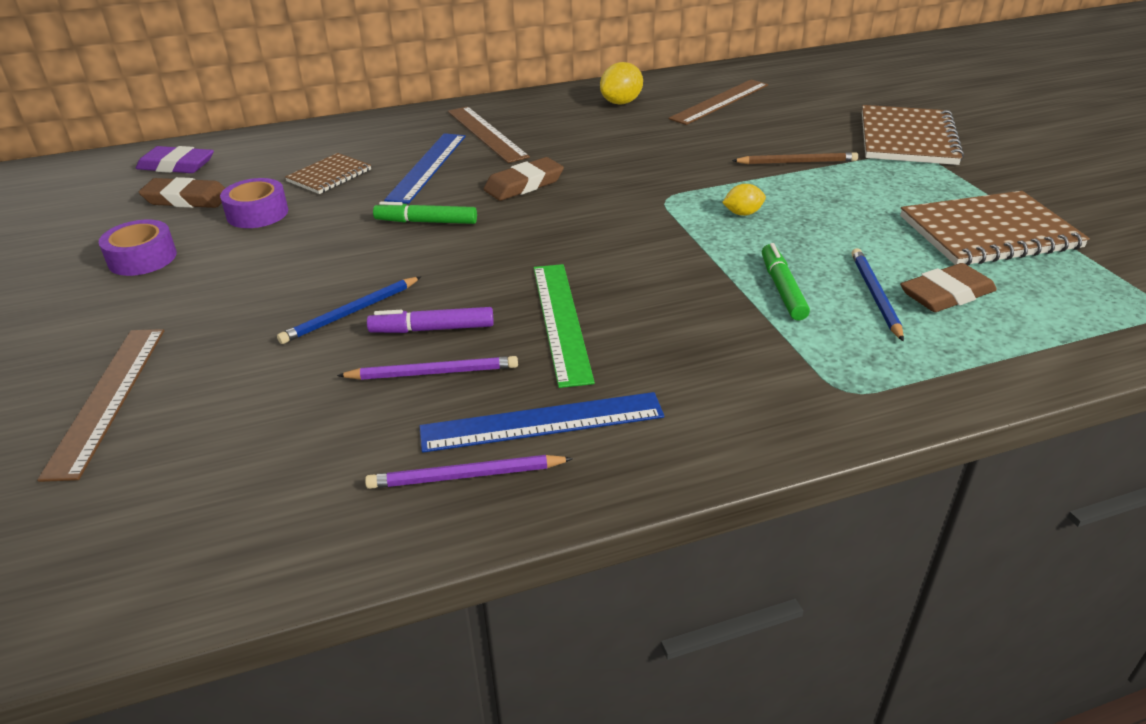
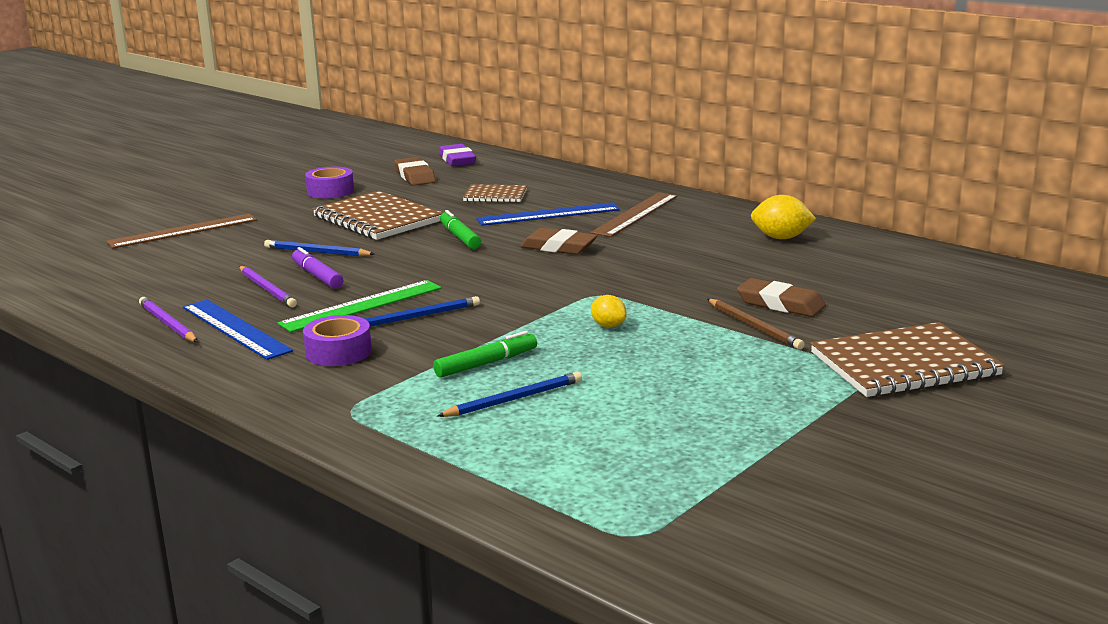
camera: 60 degrees right, 15 degrees down
(257, 213) = (417, 196): purple tape -> purple tape (338, 352)
(628, 296) = (417, 317): none -> blue pencil
(720, 101) = (855, 271): brown ruler -> none
(946, 294) = (549, 428): brown eraser -> brown eraser (780, 304)
(989, 232) = (710, 432): brown notebook -> brown notebook (377, 219)

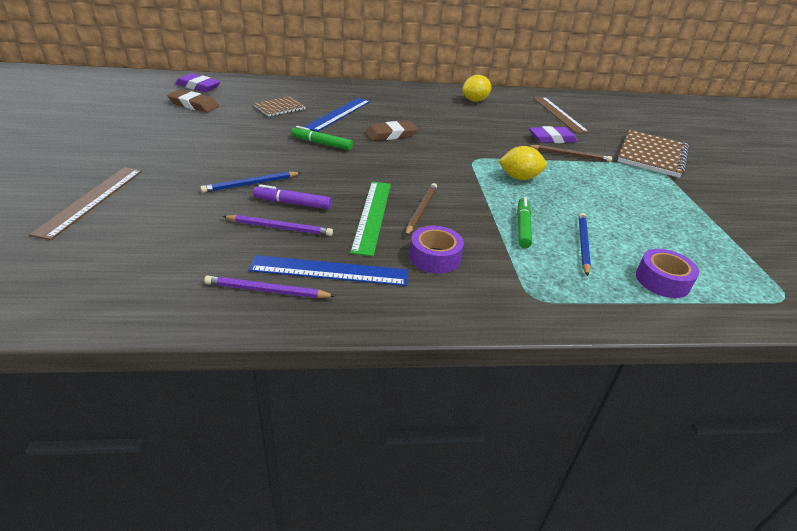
camera: 50 degrees left, 15 degrees up
(330, 191) = (152, 131): purple tape -> purple tape (662, 281)
(377, 219) = (238, 145): brown notebook -> none
(417, 317) = (421, 210): blue pencil -> brown pencil
(608, 326) = (519, 178): yellow lemon -> yellow lemon, size x1.61
(635, 214) = (383, 102): brown ruler -> brown ruler (559, 114)
(780, 304) = (552, 139): brown eraser -> purple eraser

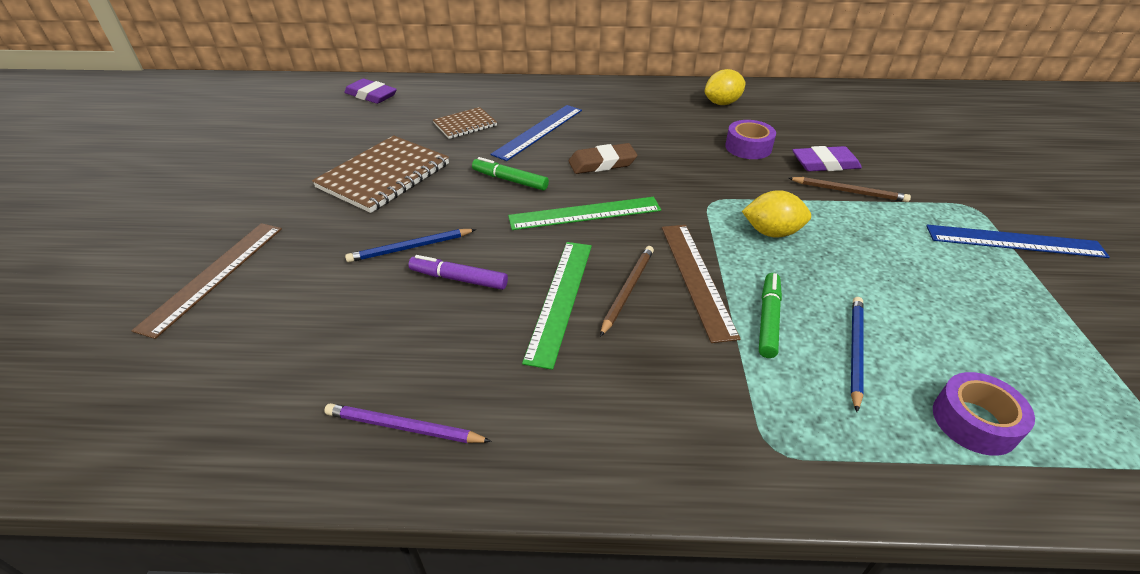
camera: 10 degrees right, 5 degrees up
(194, 105) = (361, 124): brown eraser -> none
(280, 227) = (436, 319): purple pencil -> none
(329, 271) = (490, 394): blue ruler -> blue ruler (1014, 241)
(382, 165) = (585, 213): none -> green ruler
(435, 257) = (637, 372): purple tape -> purple tape (748, 147)
(559, 114) = (838, 122): brown ruler -> brown ruler (696, 278)
(652, 155) = (971, 189): brown notebook -> brown notebook (384, 176)

